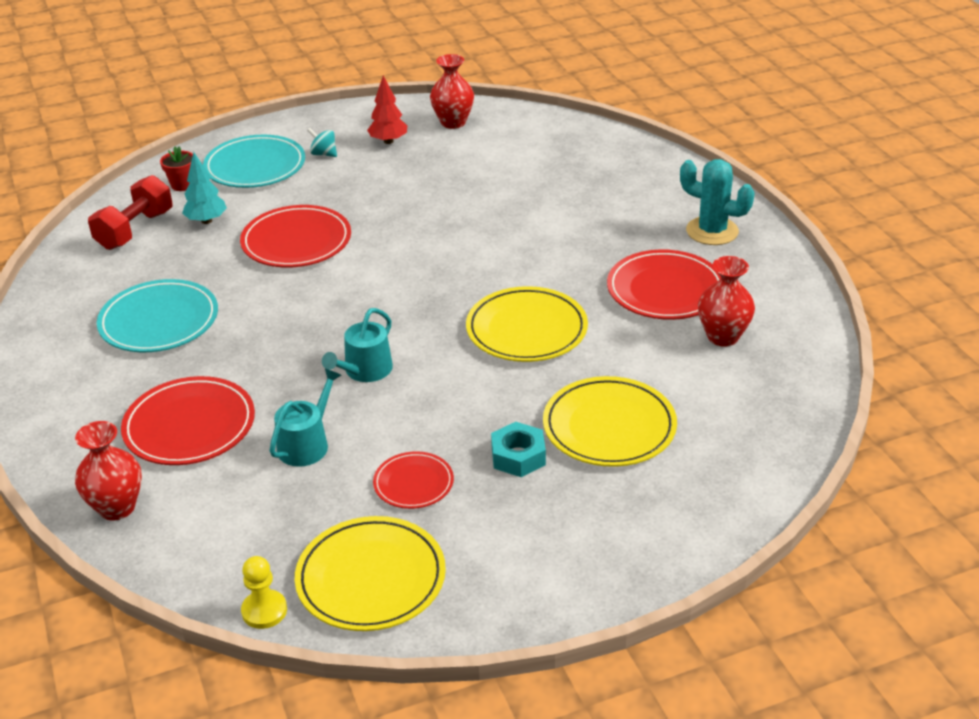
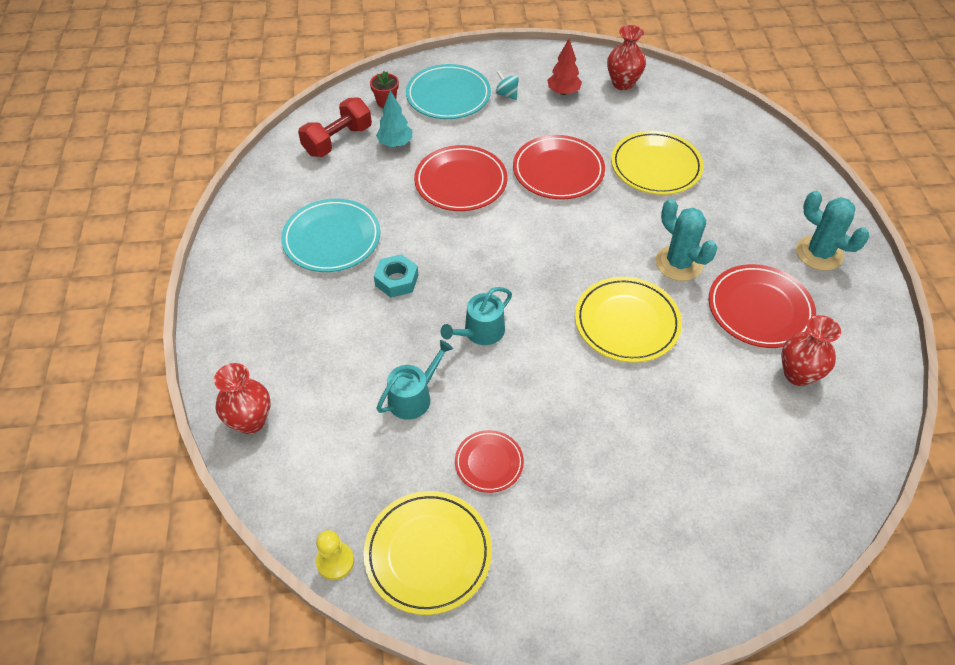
camera: 15 degrees right, 15 degrees up
(189, 426) = (327, 353): red plate -> red plate (558, 171)
(518, 456) = (583, 458): turquoise nut -> turquoise nut (396, 280)
(566, 268) = (678, 263): none -> turquoise cactus
(609, 427) = (670, 447): yellow plate -> yellow plate (656, 166)

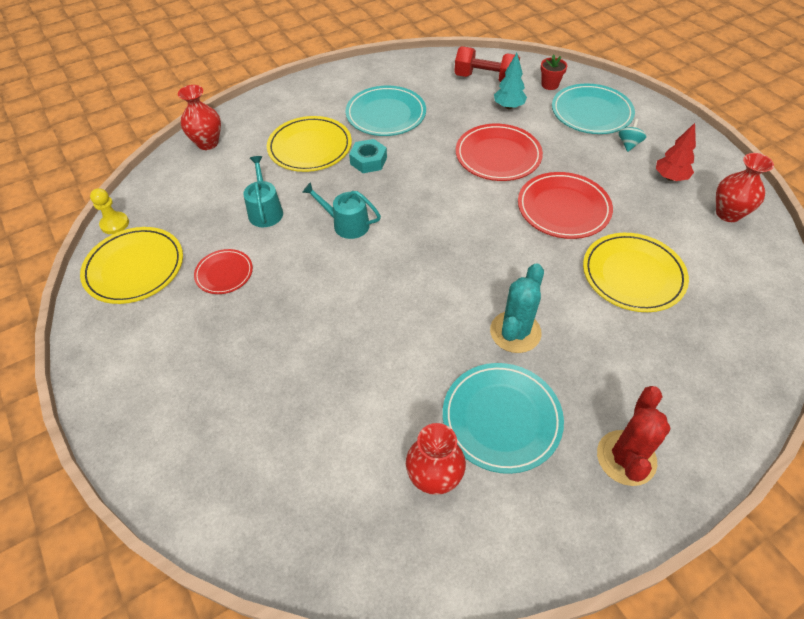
camera: 65 degrees right, 0 degrees up
(414, 397) = (265, 210): turquoise watering can -> turquoise watering can turned 120 degrees counterclockwise
(627, 322) = (415, 314): yellow plate -> yellow plate (310, 147)
(759, 309) = (501, 419): red plate -> turquoise plate
(819, 253) = (626, 458): turquoise cactus -> red cactus

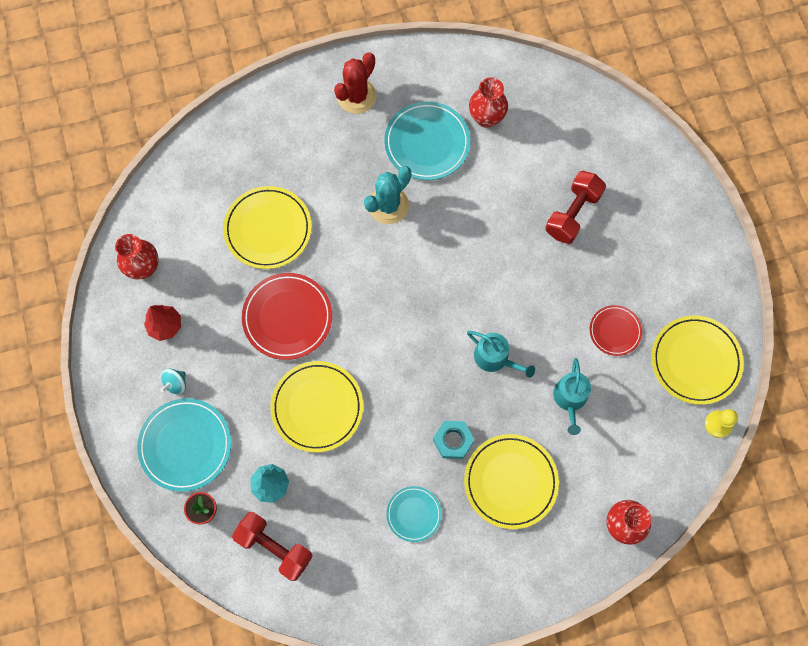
camera: 165 degrees left, 20 degrees up
(288, 380) = (572, 213): none -> red dumbbell
(386, 114) = (413, 514): turquoise plate -> turquoise plate, size x0.58
(498, 156) = (317, 407): red plate -> yellow plate

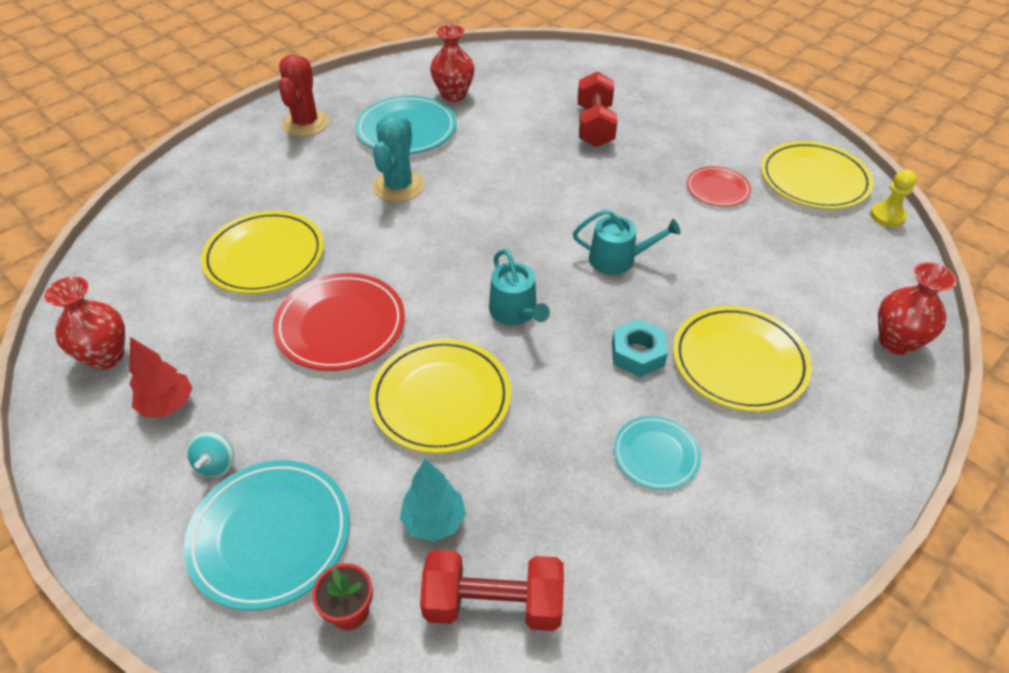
camera: 30 degrees left, 25 degrees down
(570, 399) = (728, 259): turquoise watering can -> turquoise watering can (516, 312)

